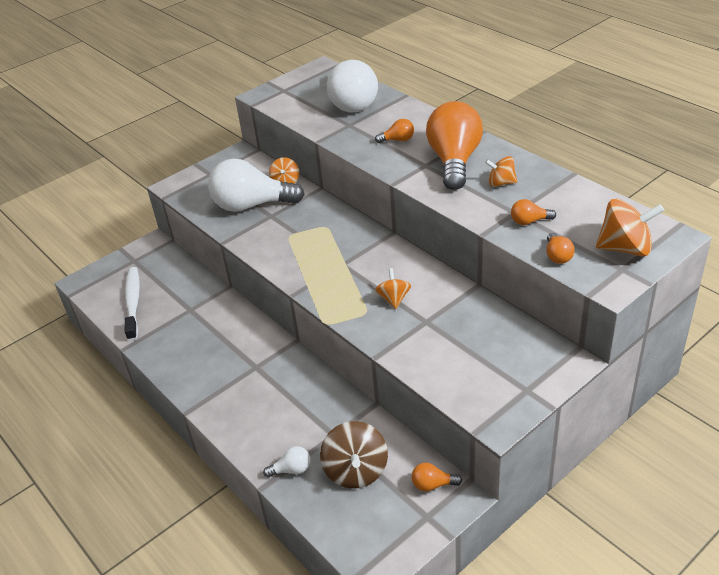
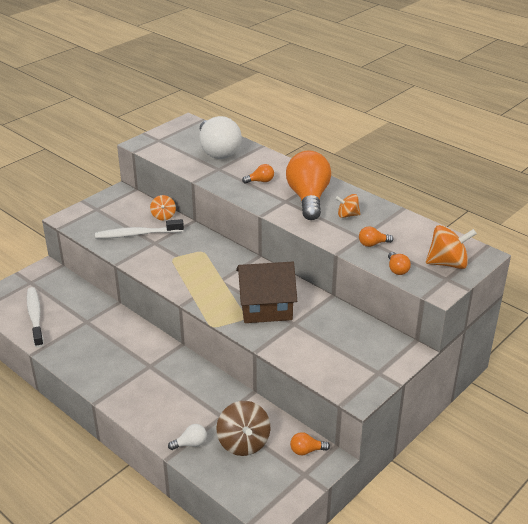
camera: 10 degrees left, 5 degrees down
(251, 205) = (137, 234): white light bulb -> white toothbrush
(393, 299) = (266, 307): orange spinning top -> brown house

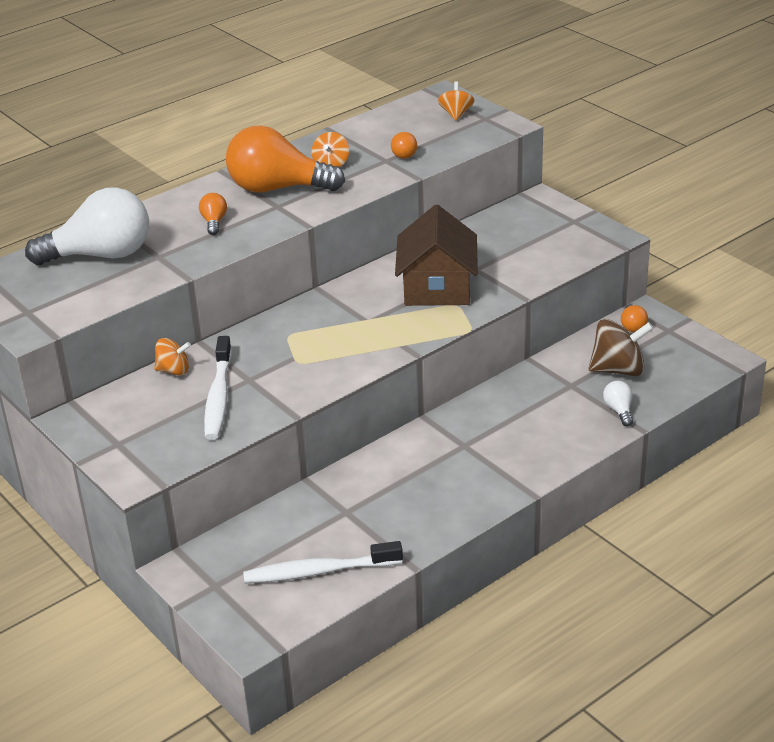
camera: 80 degrees left, 0 degrees up
(397, 269) = (462, 144): orange light bulb -> none
(447, 263) = (456, 114): orange spinning top -> orange spinning top, size x0.60

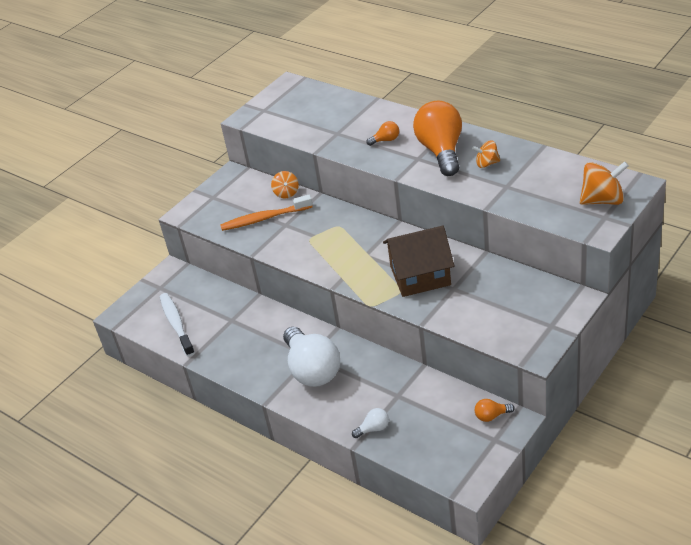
camera: 80 degrees right, 5 degrees up
(101, 255) = (331, 113): white light bulb -> white light bulb (312, 370)
(218, 397) = (264, 218): white toothbrush -> orange toothbrush
(403, 154) = (520, 192): orange light bulb -> none
(456, 114) = (602, 200): orange spinning top -> orange spinning top, size x1.68
(618, 370) = (426, 419): brown spinning top -> none

